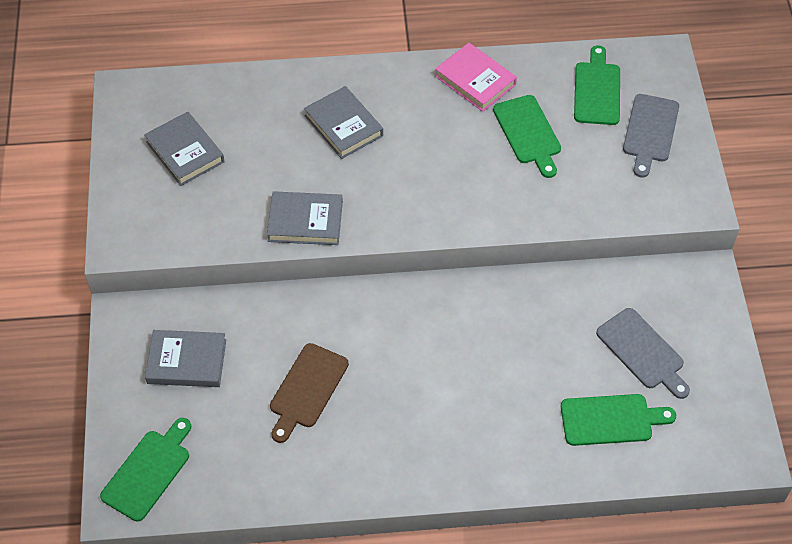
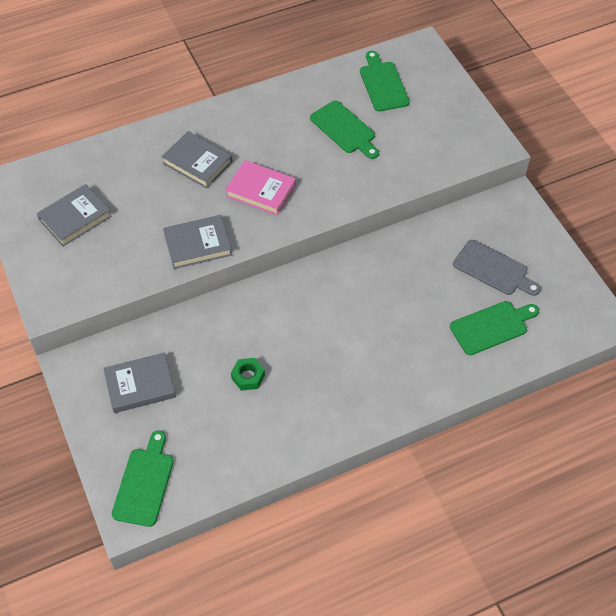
camera: 20 degrees left, 0 degrees up
(185, 152) = (75, 218): grey book -> grey book turned 75 degrees counterclockwise
(307, 389) = (248, 376): brown cutting board -> green nut
(475, 80) = (287, 101): pink book -> pink book (261, 190)
(650, 131) = (435, 104): grey cutting board -> none

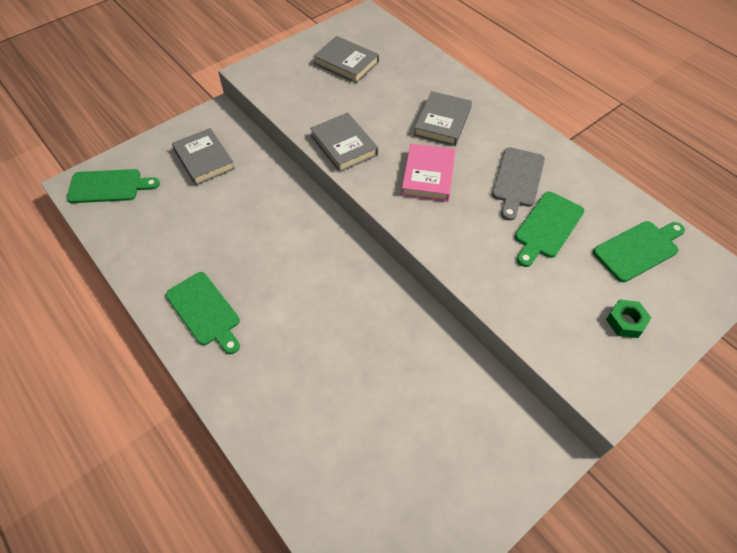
camera: 75 degrees right, 0 degrees up
(248, 376) = (225, 231): green nut -> green nut (625, 321)
(491, 327) = (336, 453): green cutting board -> green cutting board (204, 311)
(493, 269) = (425, 440): grey cutting board -> grey cutting board (517, 180)

